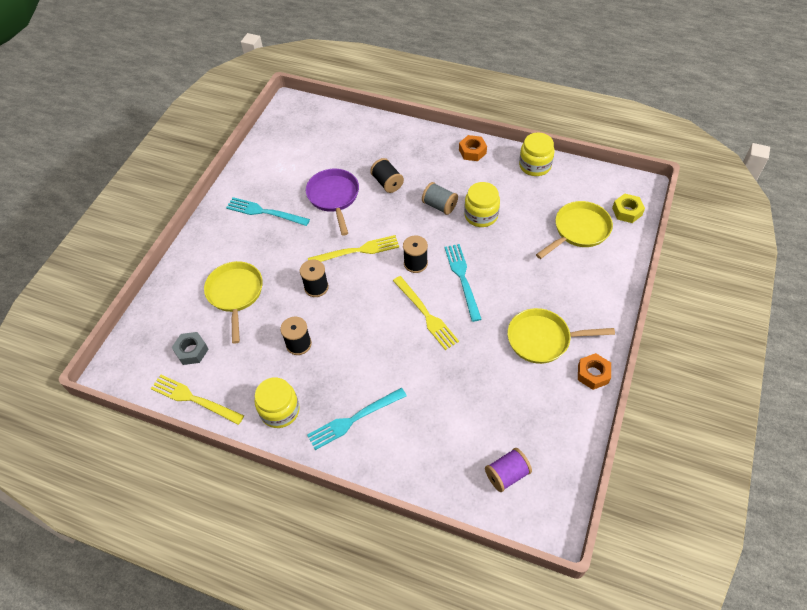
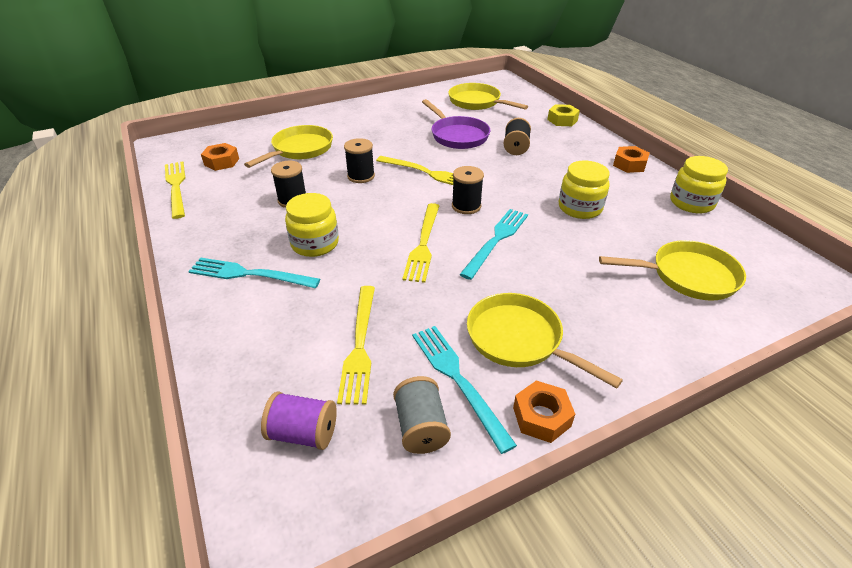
camera: 40 degrees right, 15 degrees down
(191, 351) = (221, 162): grey nut -> orange nut
(264, 212) = (392, 120): turquoise fork -> turquoise fork (458, 380)
(280, 410) = (211, 230): yellow jar -> yellow jar (315, 243)
(305, 147) = (477, 102): none -> yellow pan
(334, 197) = (457, 136): purple pan -> purple pan turned 120 degrees clockwise
(439, 205) = (545, 182): grey spool -> grey spool (421, 427)
(474, 409) = (359, 346): none -> yellow fork
(627, 211) = (781, 294): yellow nut -> yellow nut (562, 120)

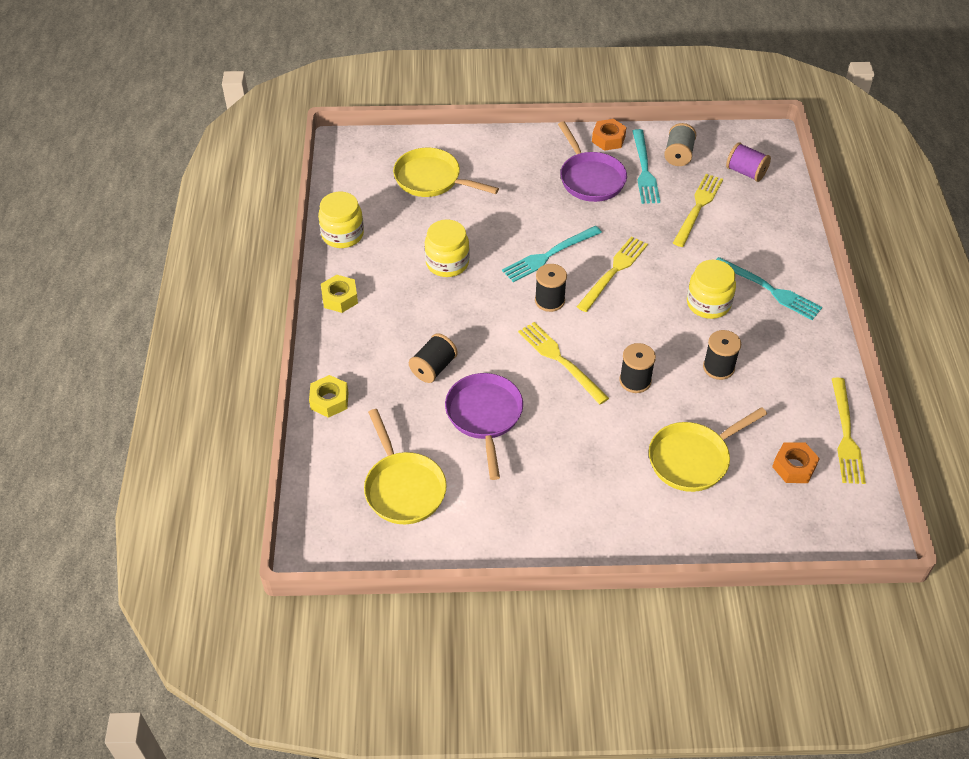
camera: 155 degrees left, 10 degrees up
(519, 339) = (590, 178): yellow pan -> purple pan
(629, 164) = (340, 298): orange nut -> yellow nut

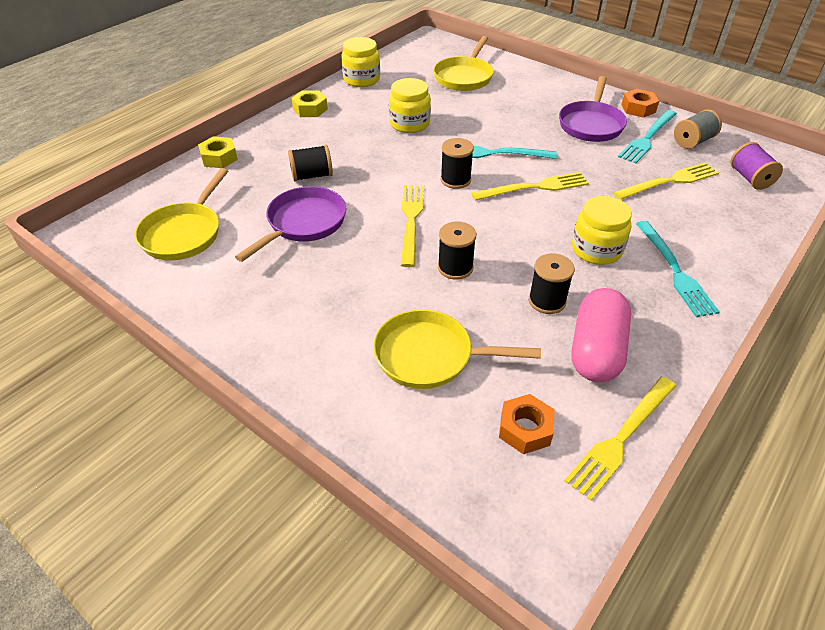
camera: 40 degrees right, 5 degrees down
(432, 179) = (464, 77): yellow pan -> yellow pan turned 135 degrees counterclockwise
(780, 385) = (596, 350): none -> pink capsule

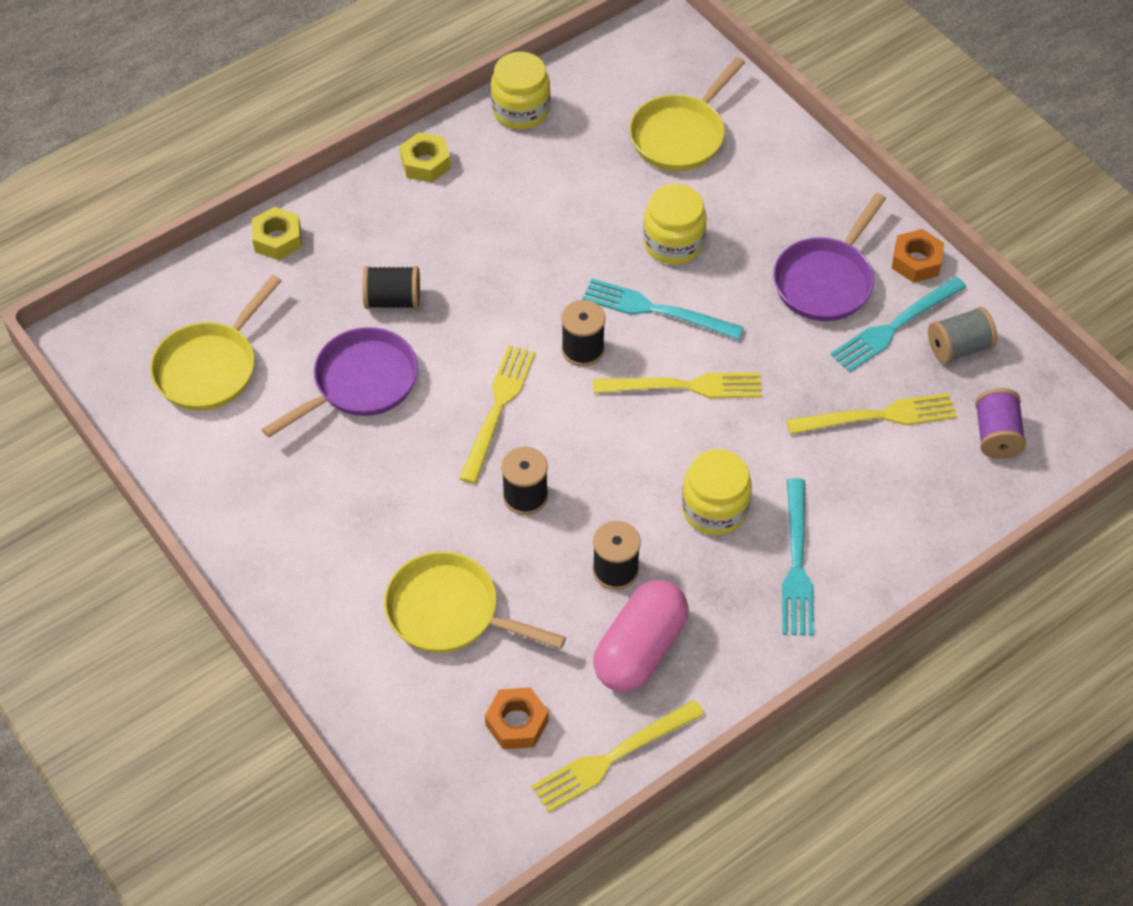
camera: 15 degrees right, 10 degrees up
(409, 124) = (559, 224): yellow jar -> yellow jar (673, 243)

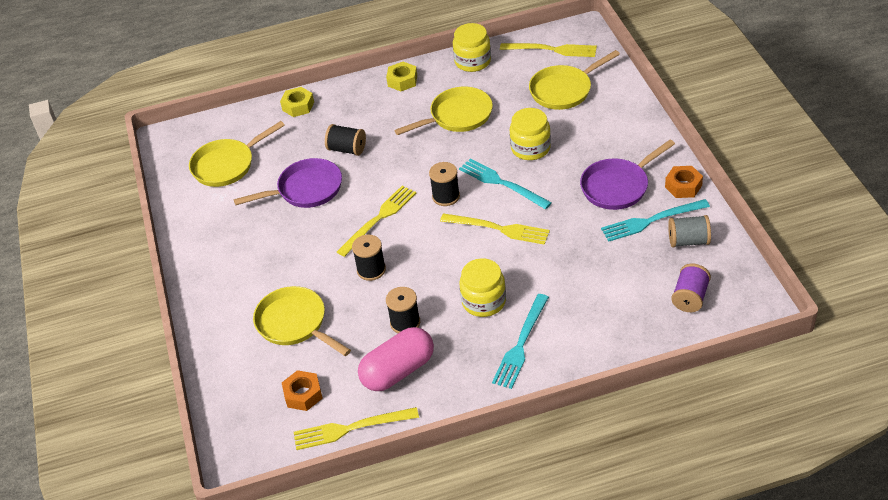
camera: 25 degrees right, 10 degrees down
(539, 210) = (457, 116): none -> yellow pan
(878, 416) = (615, 270): yellow fork -> yellow fork (552, 50)

